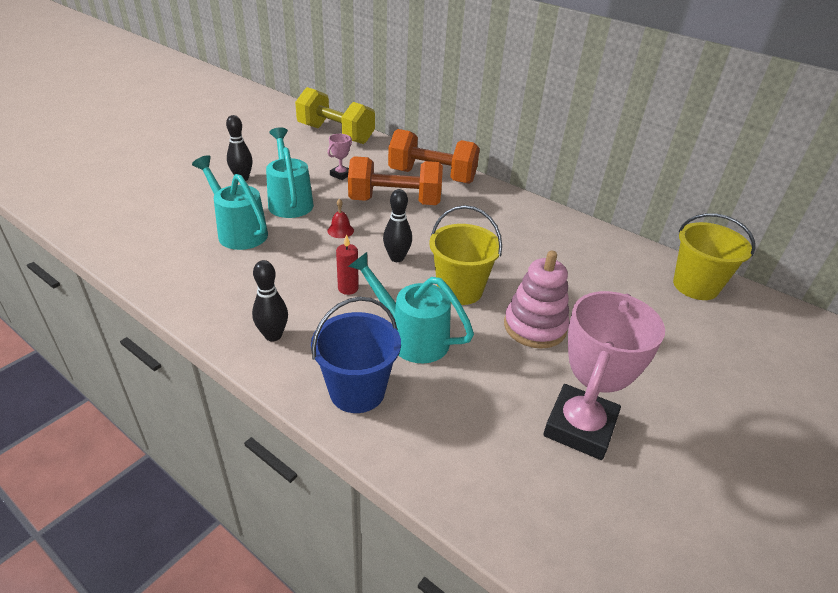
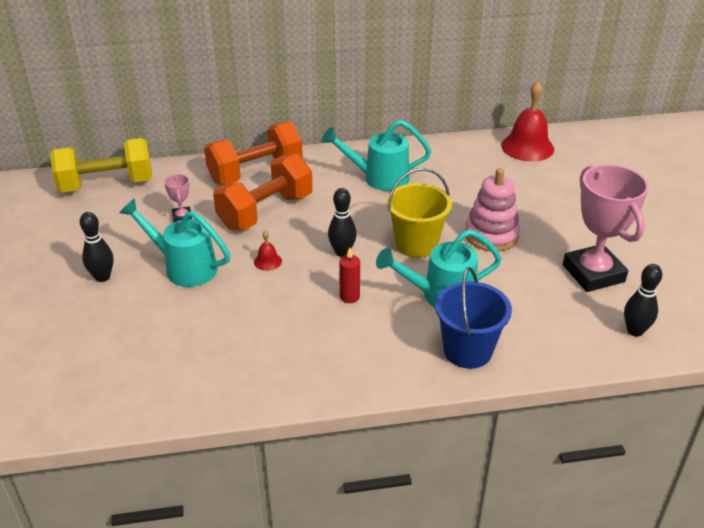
camera: 45 degrees left, 0 degrees up
(239, 231) = (192, 319): turquoise watering can -> turquoise watering can (379, 178)
(273, 335) = (361, 364): black bowling pin -> black bowling pin (635, 331)
(695, 286) = (527, 147): yellow bucket -> red bell

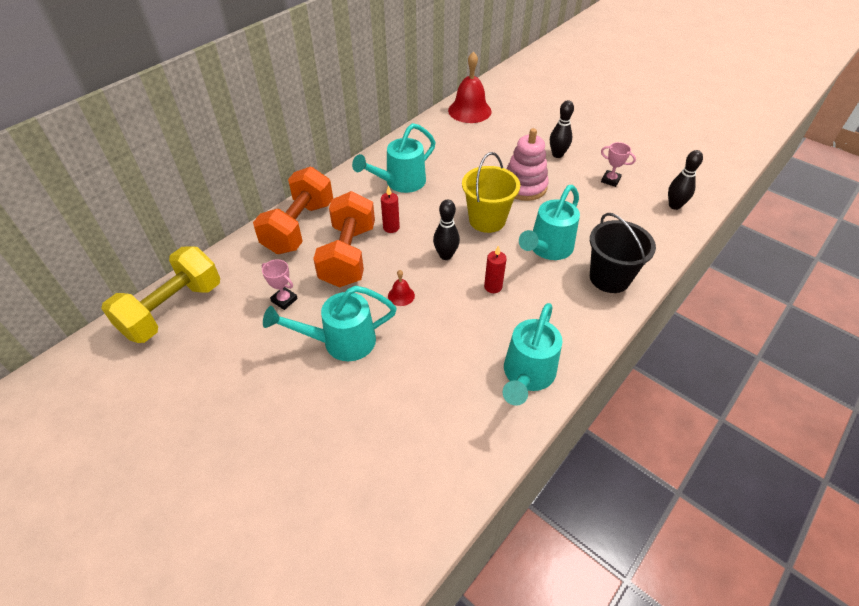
camera: 40 degrees left, 10 degrees up
(102, 277) = (279, 396): black bowling pin -> black bowling pin (557, 154)
(288, 375) = (527, 375): none -> turquoise watering can
(325, 208) = (391, 227): none -> red candle
(467, 350) = (609, 278): blue bucket -> black bucket
(593, 273) = (610, 180): pink trophy -> pink trophy, size x0.44

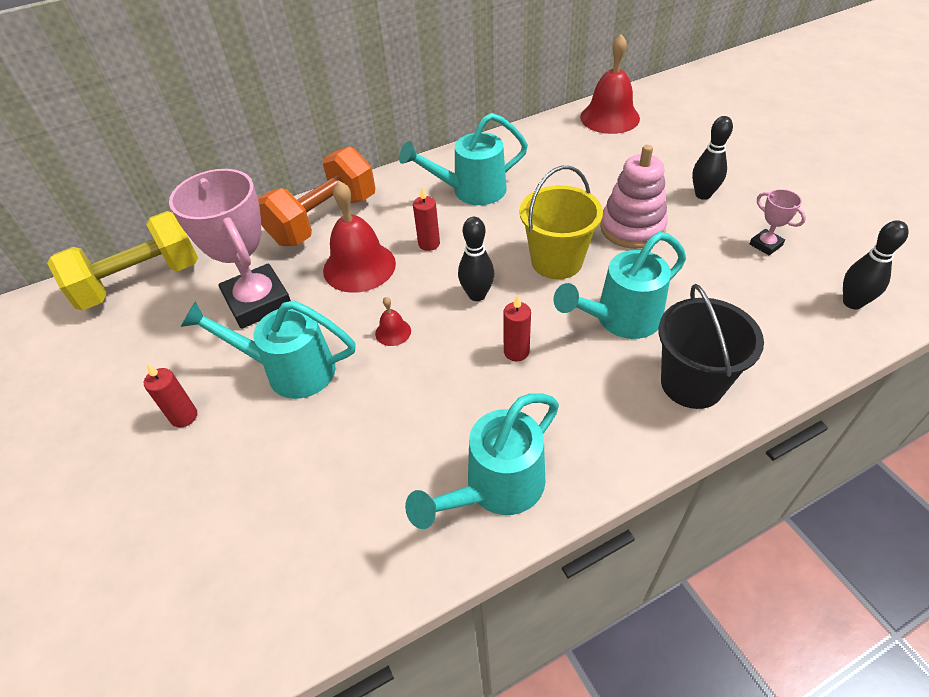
camera: 25 degrees right, 0 degrees up
(278, 397) = (184, 416): none -> red candle
(284, 300) = (258, 302): pink trophy -> pink trophy, size x2.28
(348, 255) = (359, 266): orange dumbbell -> red bell

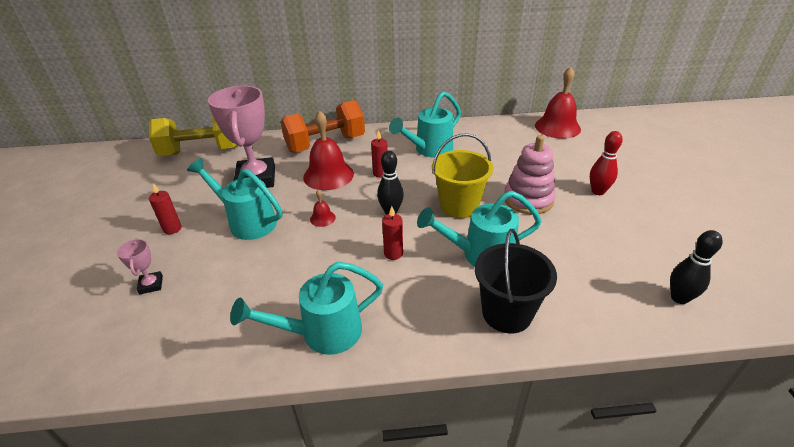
camera: 20 degrees right, 10 degrees down
(471, 191) = (429, 150): turquoise watering can -> turquoise watering can turned 45 degrees counterclockwise
(703, 195) = (598, 191): black bowling pin -> red bowling pin
(765, 245) = (628, 237): pink trophy -> pink trophy (151, 285)

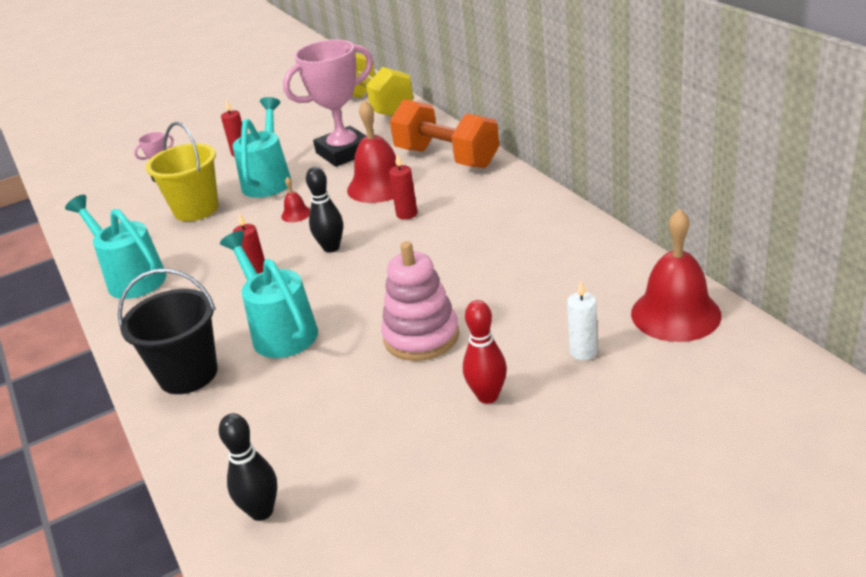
camera: 70 degrees right, 5 degrees down
(429, 150) = (493, 226): turquoise watering can -> none
(459, 206) = (371, 288): yellow bucket -> yellow bucket (196, 209)
(574, 156) = (583, 352): none -> white candle

